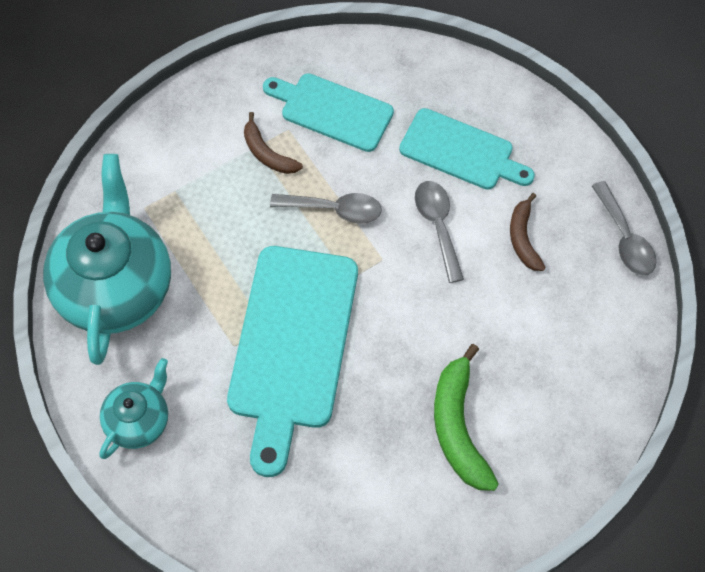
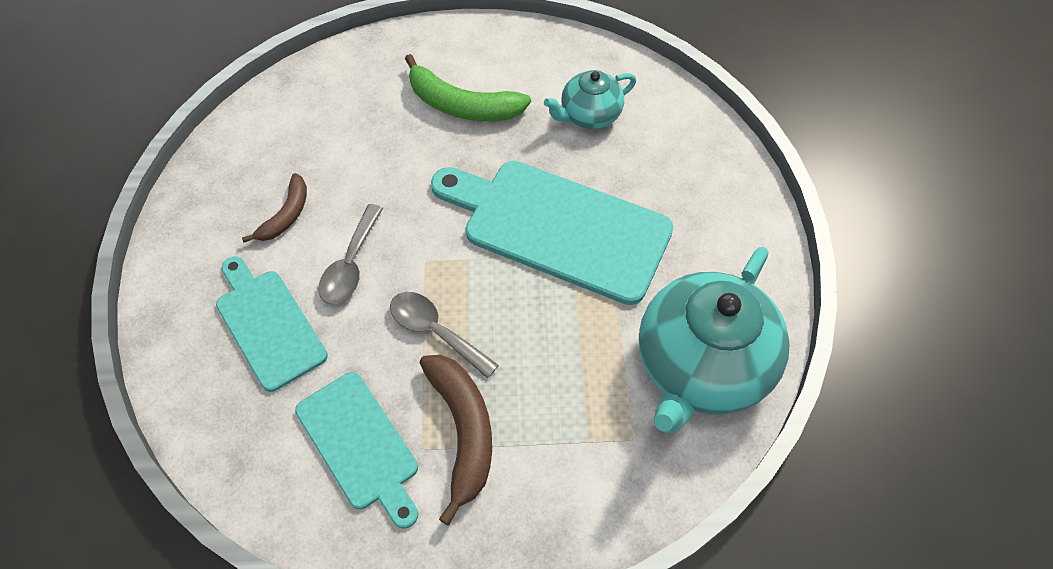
camera: 150 degrees left, 5 degrees down
(139, 420) = (730, 233): turquoise teapot -> turquoise teapot (589, 115)
(267, 153) = (463, 431): brown banana -> brown banana, size x1.65
(292, 346) = (558, 227): turquoise cutting board -> turquoise cutting board turned 105 degrees counterclockwise
(458, 427) = (462, 105): green banana -> green banana turned 90 degrees clockwise
(624, 238) = (203, 172): grey spoon -> none

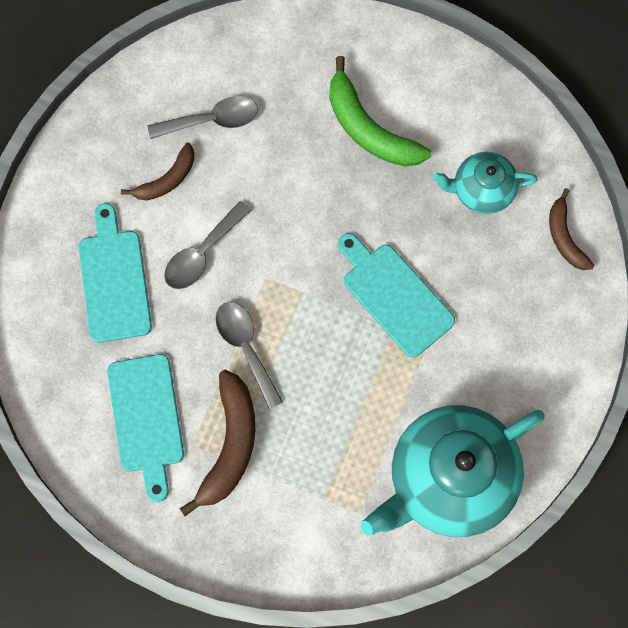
camera: 25 degrees right, 15 degrees up
(309, 151) = (211, 120): none -> grey spoon
(558, 227) = (394, 296): turquoise cutting board -> turquoise cutting board, size x0.61
(683, 123) = (564, 237): none -> brown banana

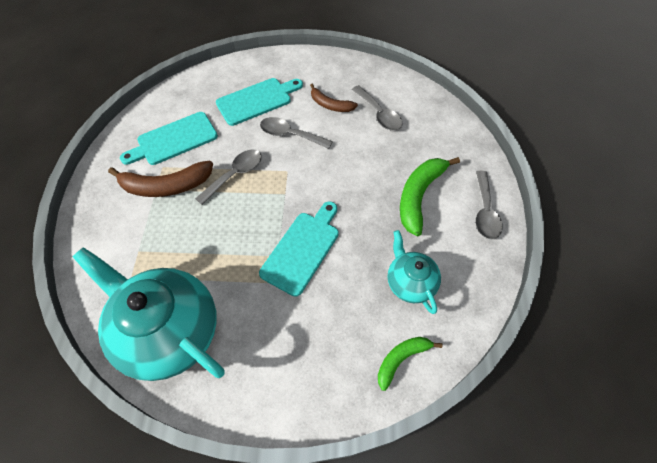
camera: 70 degrees right, 15 degrees down
(419, 63) = (485, 211): none -> grey spoon
(564, 237) = (401, 359): brown banana -> green banana

